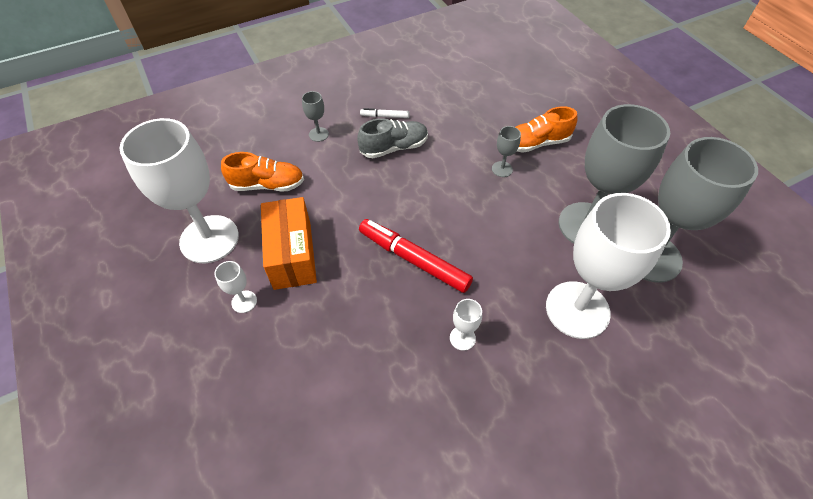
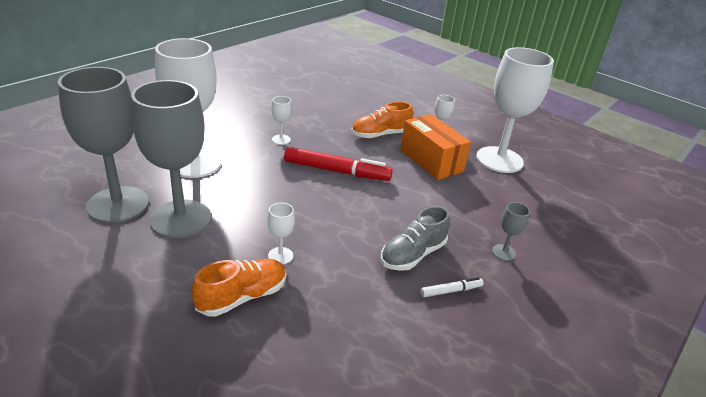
camera: 155 degrees right, 20 degrees down
(267, 185) = (500, 199): orange shoe -> orange shoe (380, 135)
(502, 169) = (280, 256): grey goblet -> white goblet

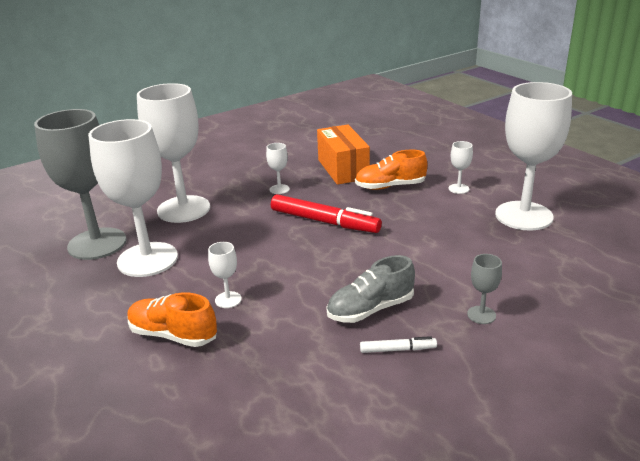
camera: 20 degrees right, 5 degrees down
(180, 219) = (147, 259): grey goblet -> white goblet
(242, 297) = (173, 335): orange shoe -> orange shoe turned 135 degrees counterclockwise
(431, 160) = (437, 214): orange box -> orange box (343, 169)

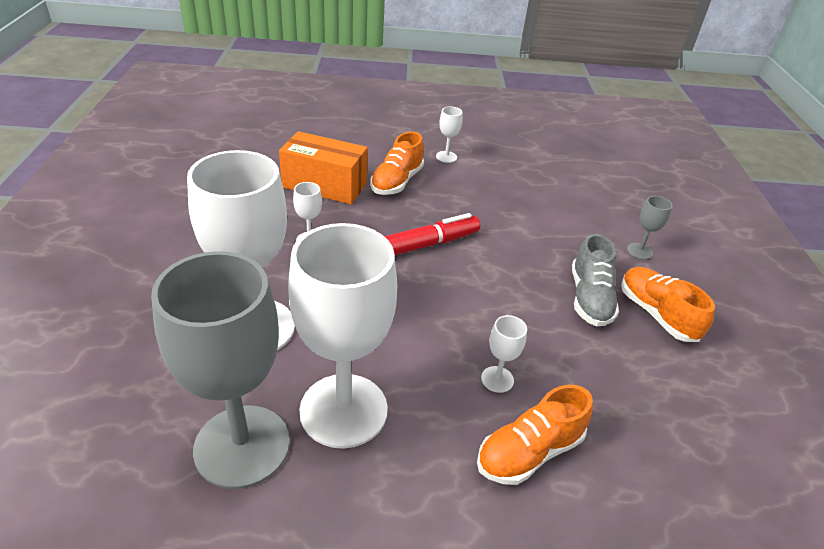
camera: 60 degrees left, 10 degrees up
(397, 349) = (656, 314): white marker -> orange shoe
(523, 216) = (523, 158): white goblet -> none

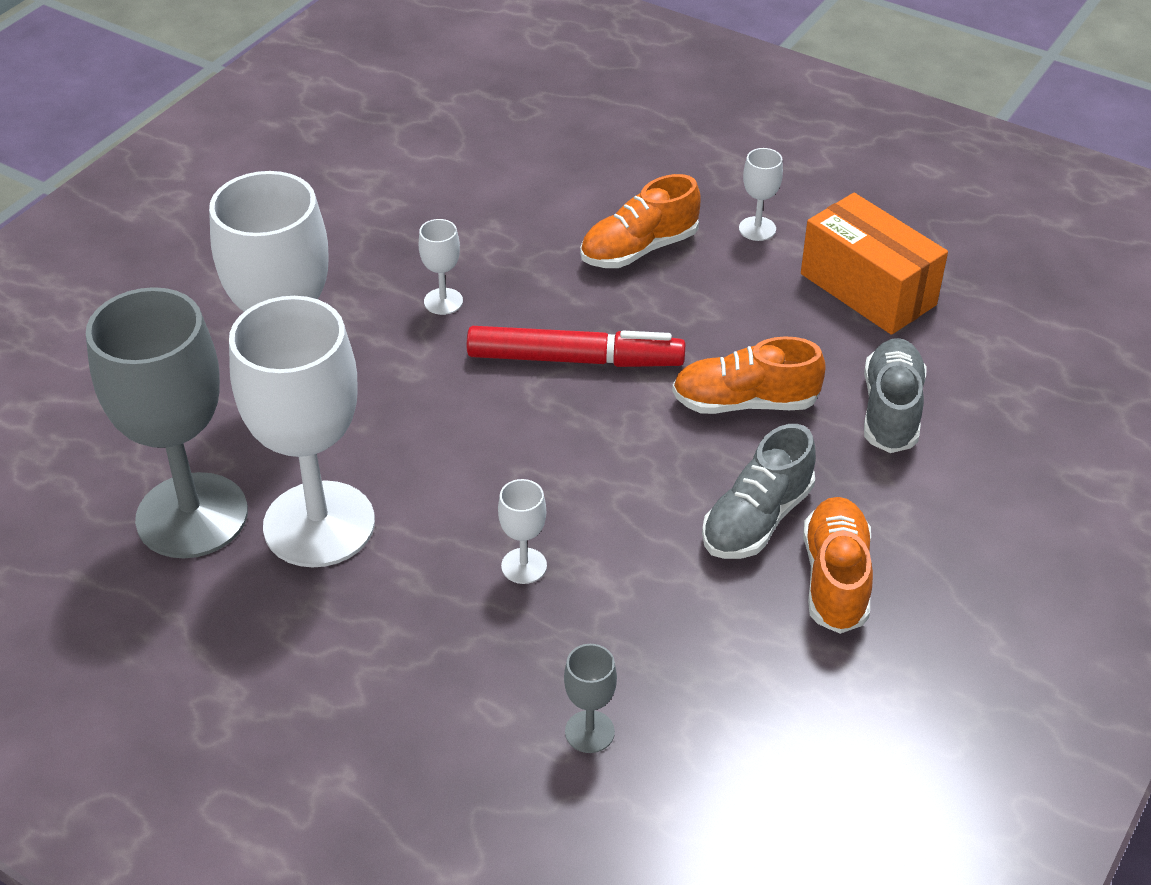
camera: 35 degrees right, 5 degrees up
(324, 185) = (528, 224): orange box -> orange box (867, 289)
(529, 452) = (484, 657): orange shoe -> orange shoe (745, 402)
(591, 221) = (891, 410): none -> grey shoe
(639, 251) = (918, 483): grey goblet -> grey goblet (589, 732)

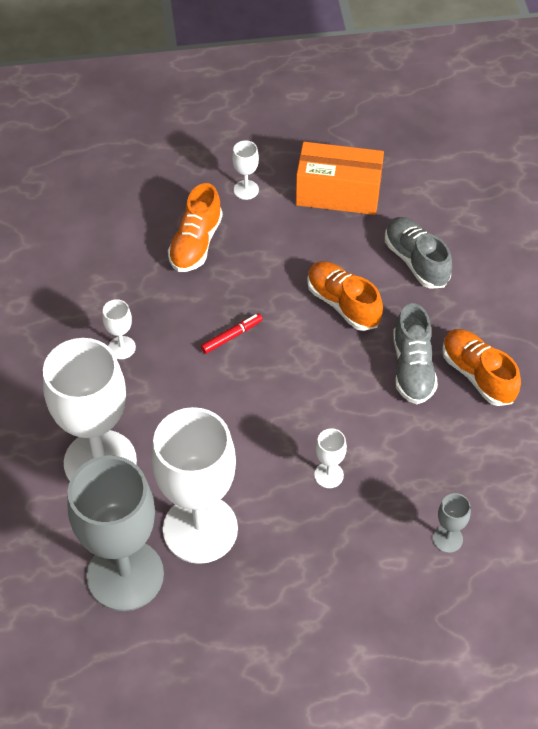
camera: 40 degrees left, 10 degrees up
(575, 359) = (231, 336): red marker -> red marker, size x0.48
(745, 402) = (343, 304): orange shoe -> orange shoe turned 90 degrees clockwise

